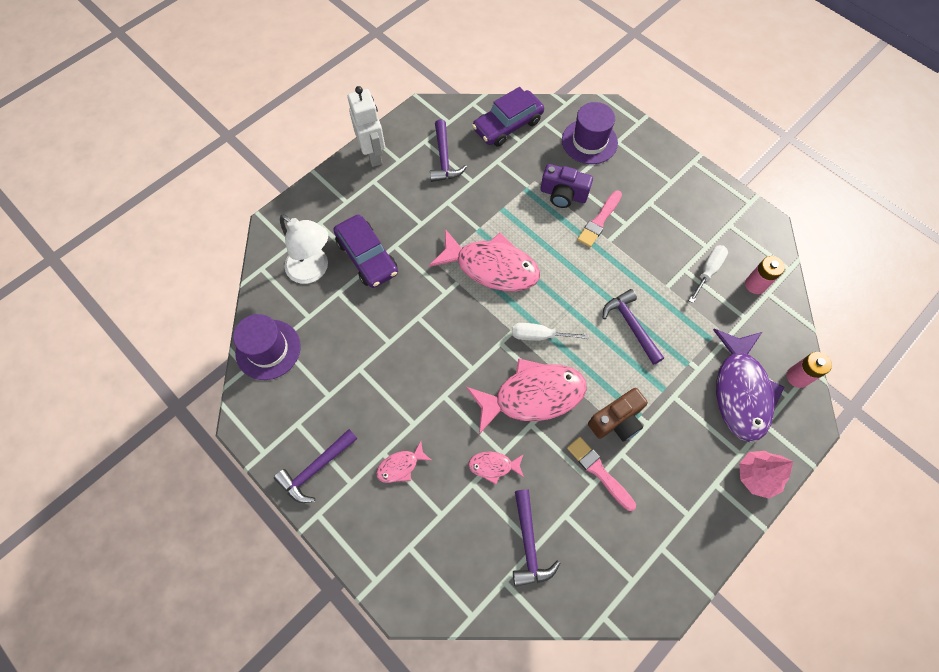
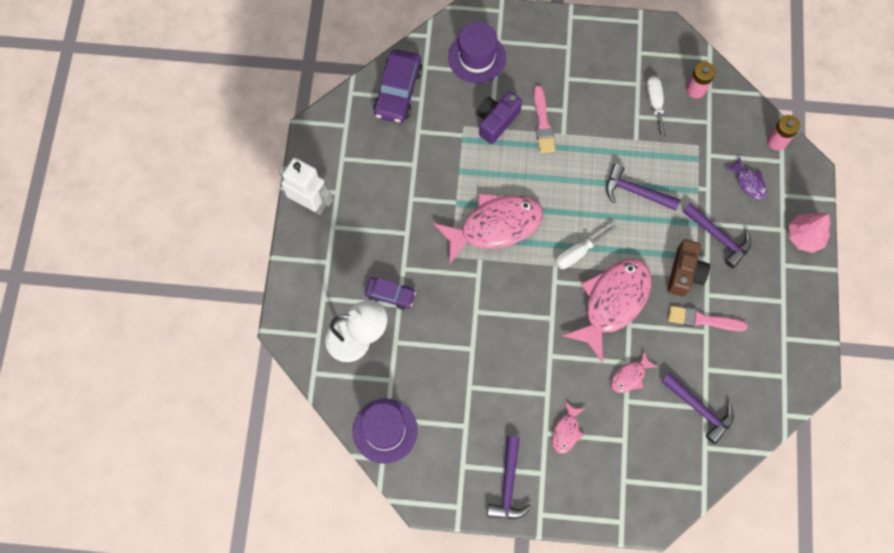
camera: 40 degrees left, 5 degrees up
(367, 257) = (390, 295): purple car -> purple car, size x0.60
(444, 158) = (373, 162): purple hammer -> purple hammer (718, 237)
(563, 195) = (496, 121): purple camera -> purple camera turned 150 degrees clockwise
(741, 391) = (748, 182): purple fish -> purple fish, size x0.45

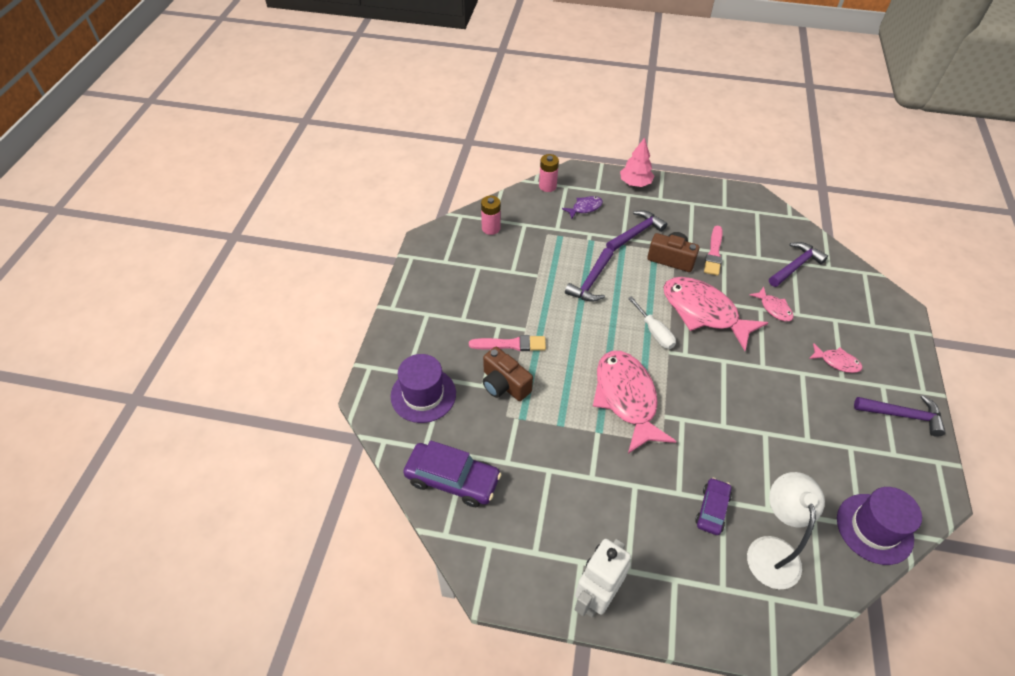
camera: 85 degrees left, 20 degrees down
(496, 121) = (504, 384): purple camera -> brown camera
(655, 104) = (501, 257): white screwdriver -> none

